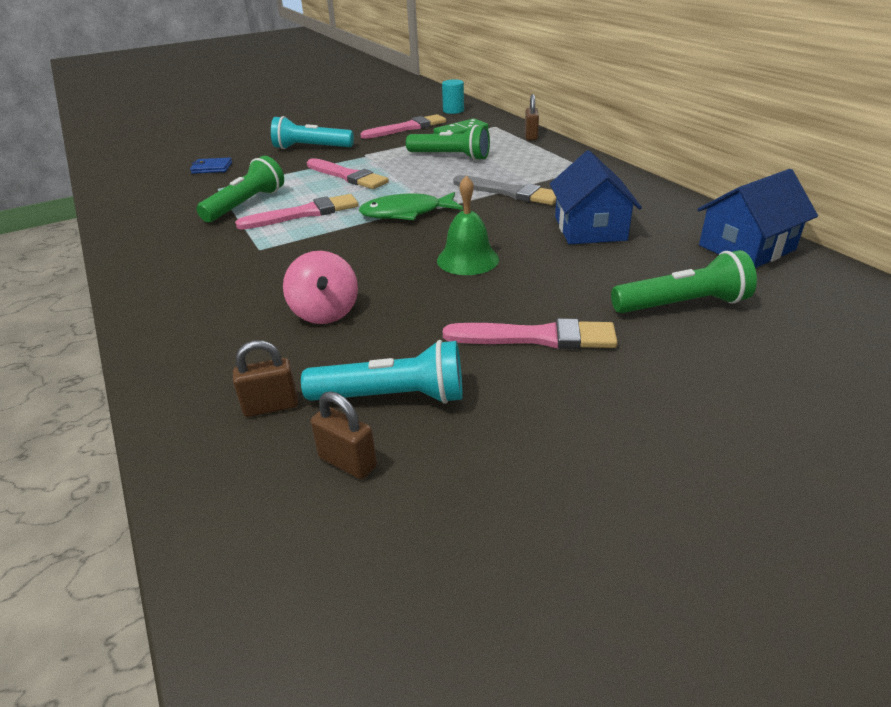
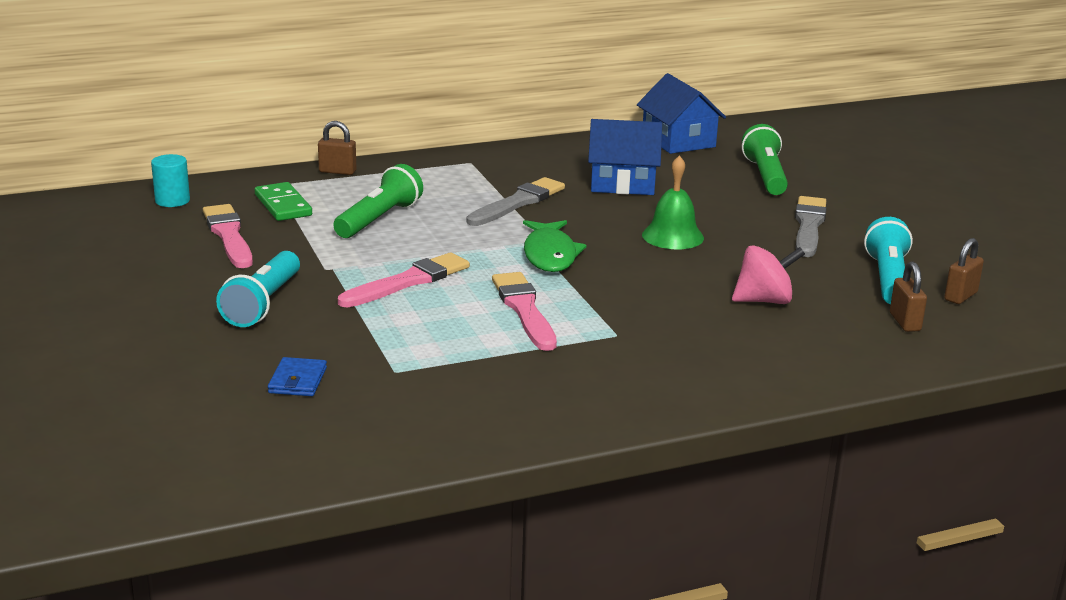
camera: 85 degrees left, 10 degrees down
(246, 204) = (474, 347): green flashlight -> none
(536, 337) = (809, 226): pink brush -> grey brush

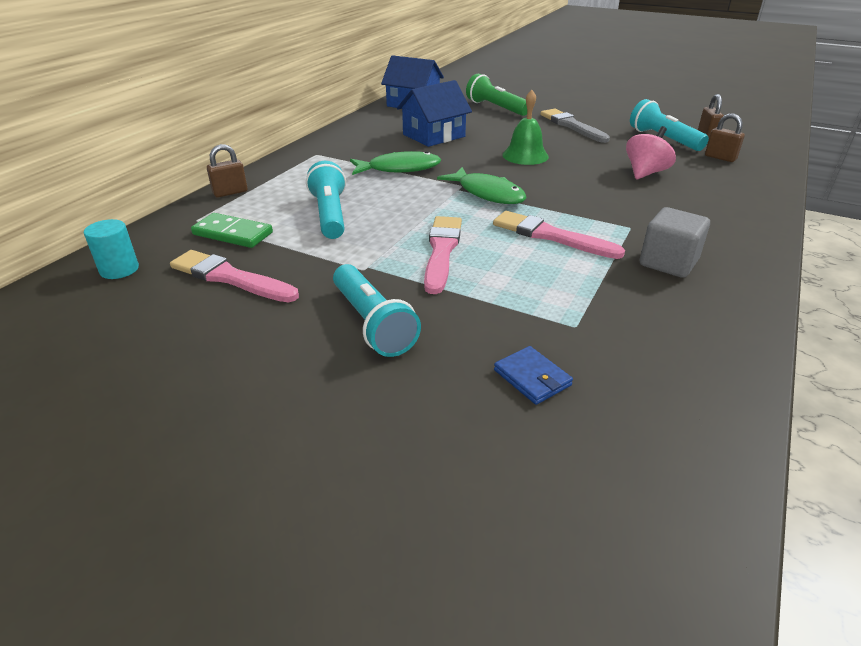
camera: 40 degrees left, 10 degrees up
(379, 219) = (330, 215): green flashlight -> turquoise flashlight
(517, 203) = (399, 169): grey brush -> green fish
(577, 372) = (668, 263): none -> grey cube

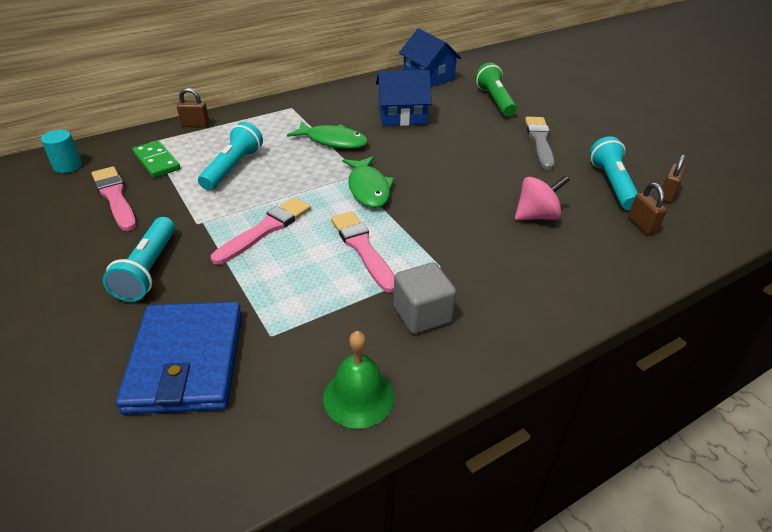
camera: 30 degrees right, 5 degrees up
(525, 155) = (451, 160): green bell -> green bell (358, 397)
(532, 378) = (186, 361): blue wallet -> blue wallet, size x2.40

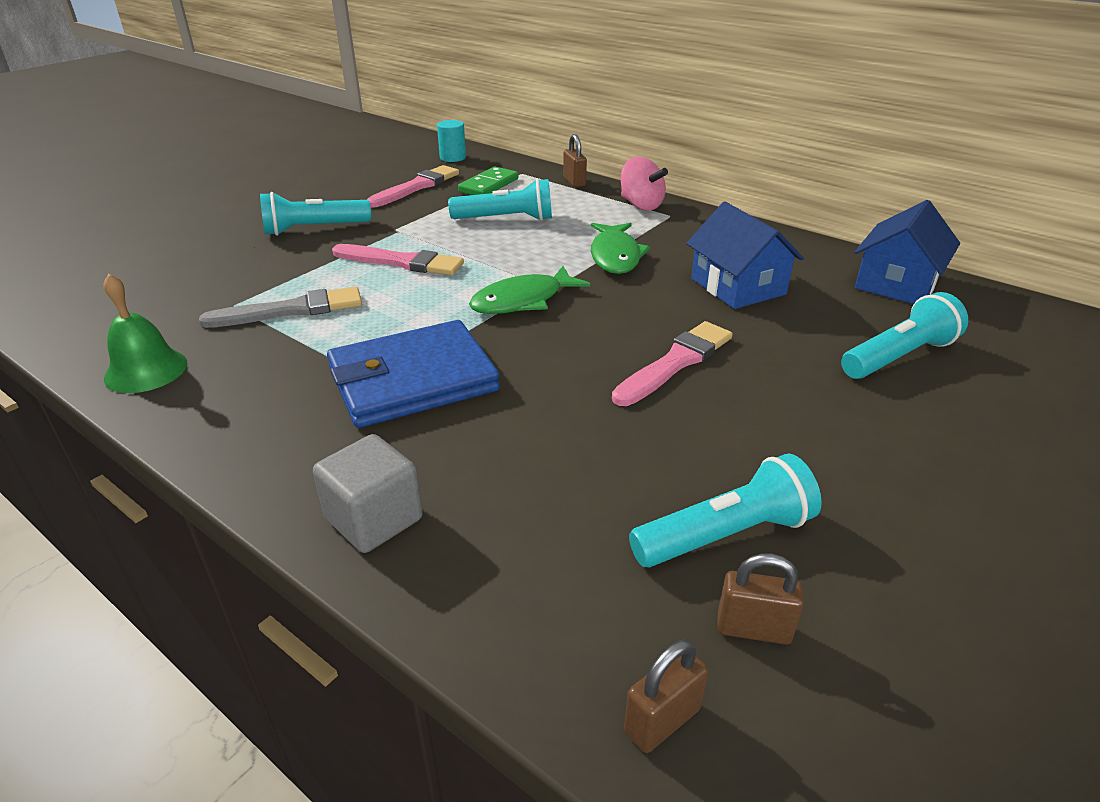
camera: 70 degrees right, 5 degrees down
(186, 361) = (194, 276): blue wallet -> blue wallet (412, 380)
(363, 248) = (393, 323): pink brush -> pink brush (675, 363)
(422, 314) = (282, 385): grey cube -> grey cube (374, 519)
(495, 101) = (898, 357): green flashlight -> turquoise flashlight
(536, 216) = (549, 450): pink spinning top -> pink spinning top (641, 205)
(539, 141) = (802, 425): grey brush -> grey brush (290, 310)
(642, 225) = (602, 588): brown padlock -> brown padlock (662, 720)

